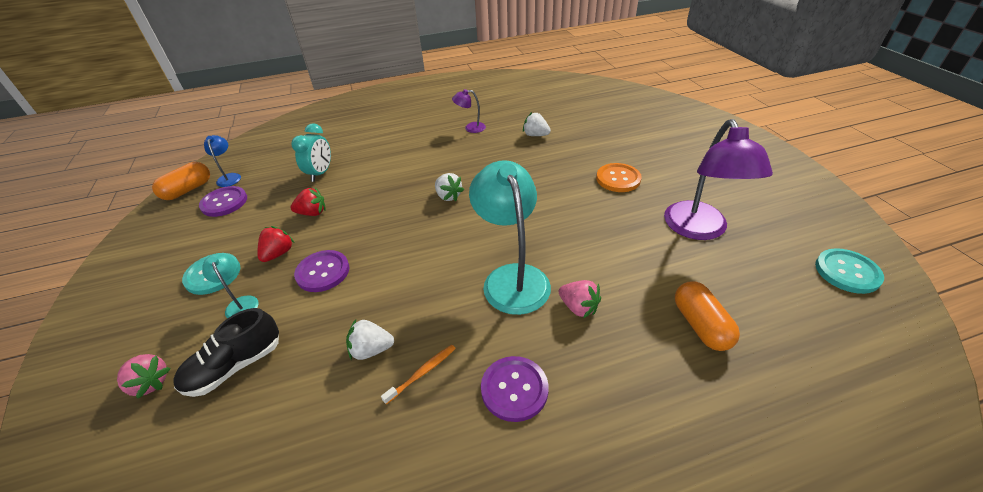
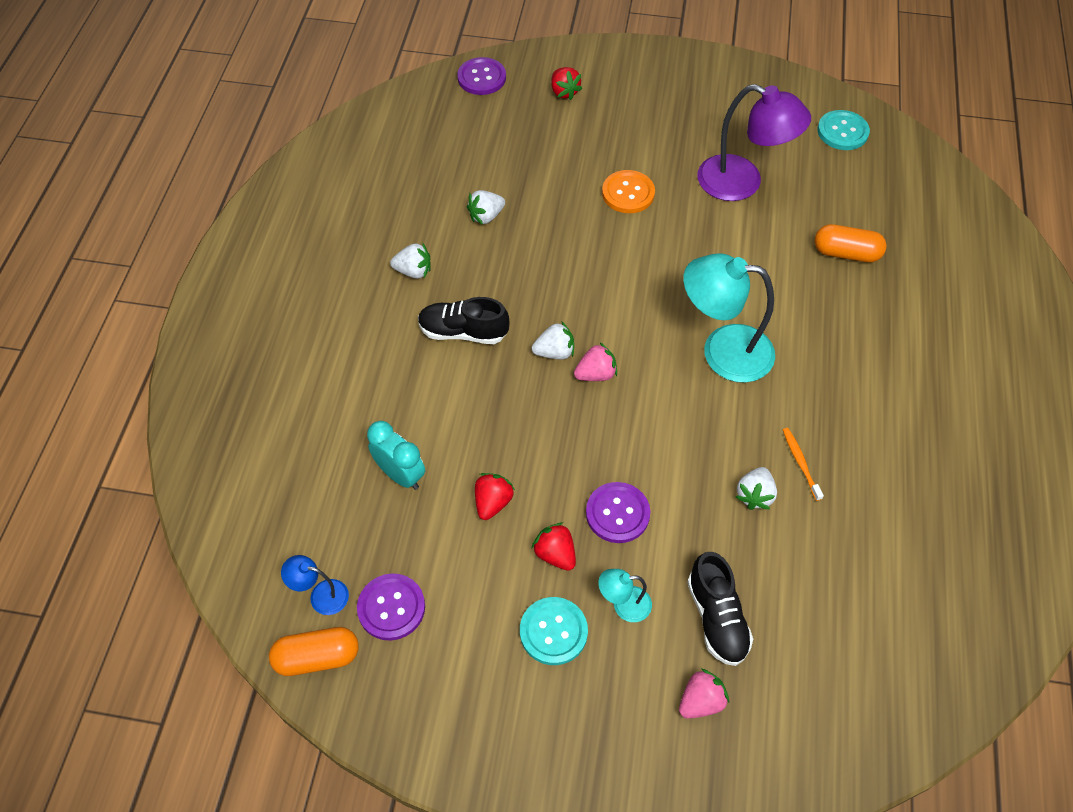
camera: 65 degrees left, 15 degrees up
(188, 190) = (317, 657): orange capsule -> orange capsule turned 75 degrees counterclockwise
(438, 158) = (463, 332): none -> black shoe
(470, 128) = (413, 271): purple lamp -> white strawberry
(514, 389) = (847, 404): purple button -> purple button (481, 78)
(578, 307) = (786, 320): pink strawberry -> pink strawberry (596, 374)
(672, 125) = (564, 92): none -> red strawberry

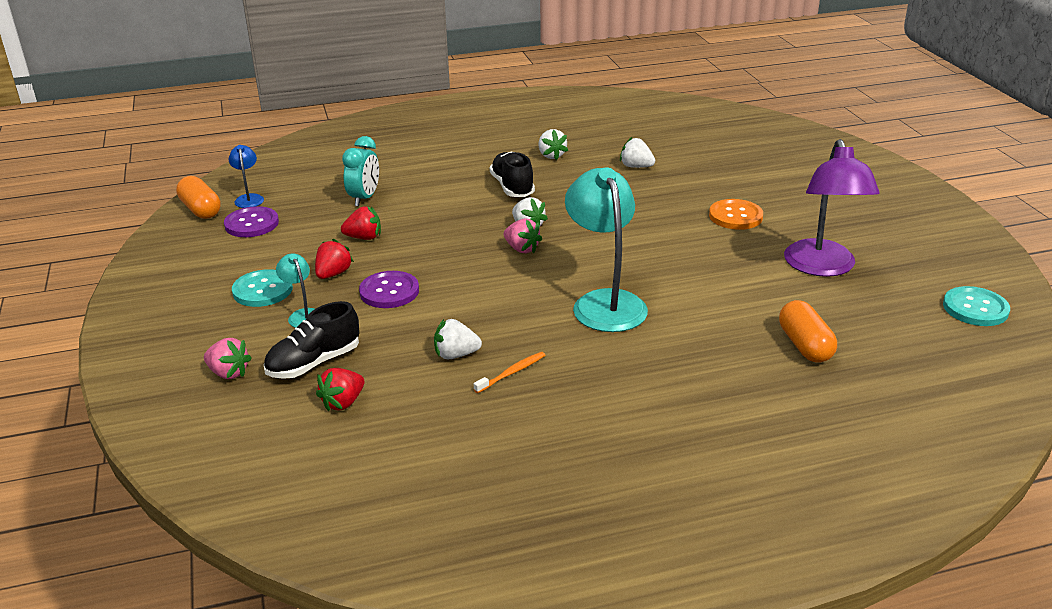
camera: 65 degrees right, 25 degrees down
(481, 78) = (779, 129): purple button -> none
(564, 92) = (813, 162): red strawberry -> red strawberry (343, 402)

